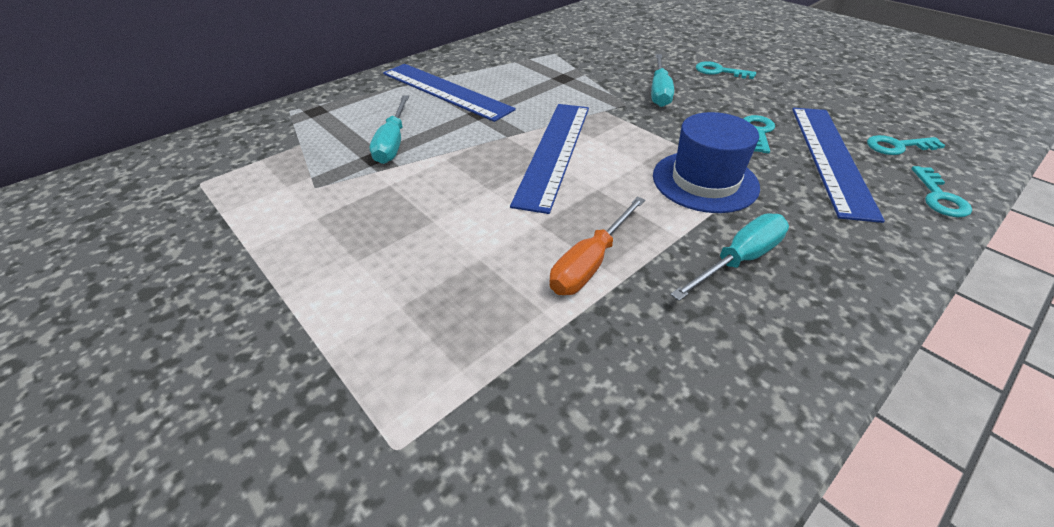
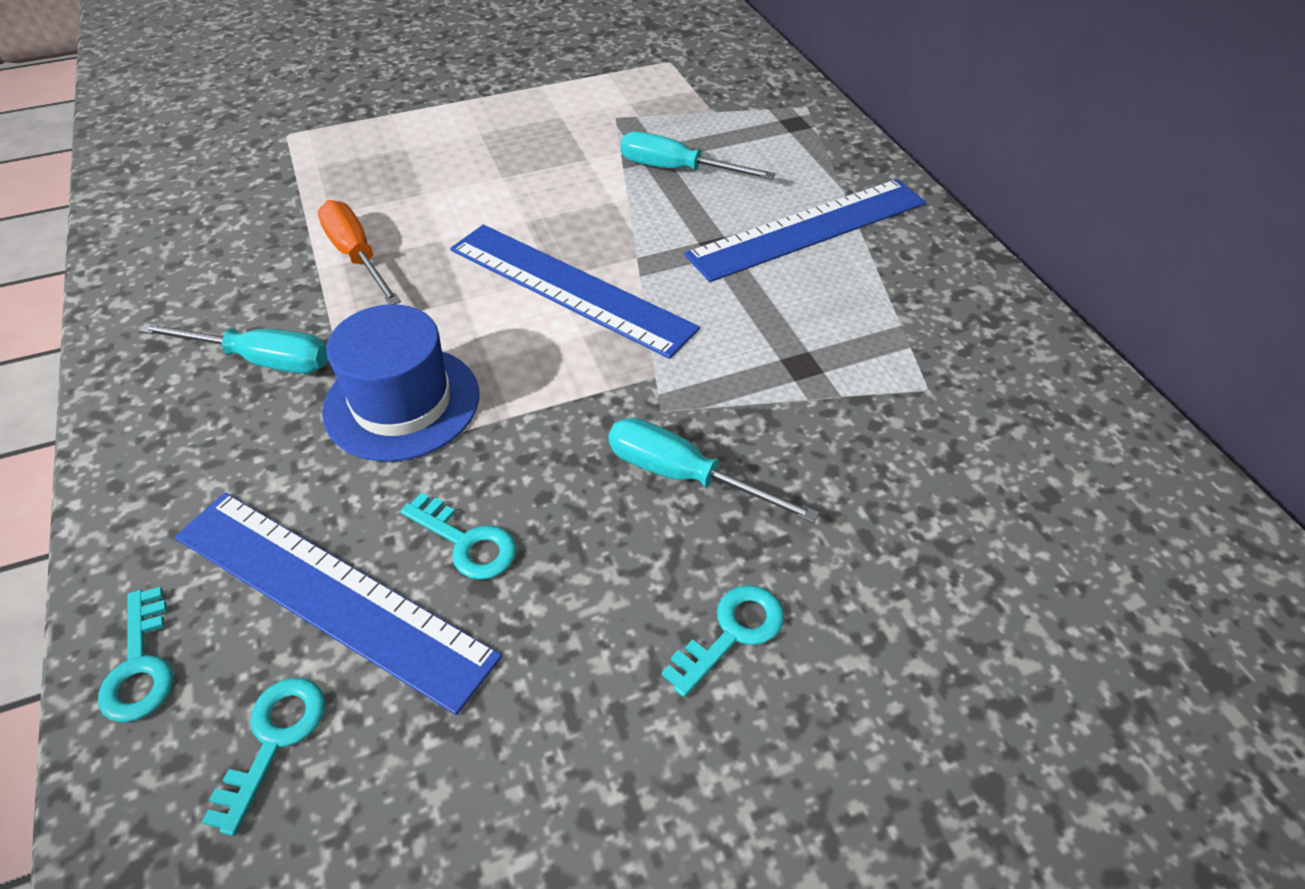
camera: 110 degrees right, 5 degrees up
(739, 260) = (261, 360): turquoise screwdriver -> turquoise screwdriver turned 60 degrees counterclockwise
(939, 197) = (140, 666): turquoise key -> turquoise key turned 135 degrees counterclockwise

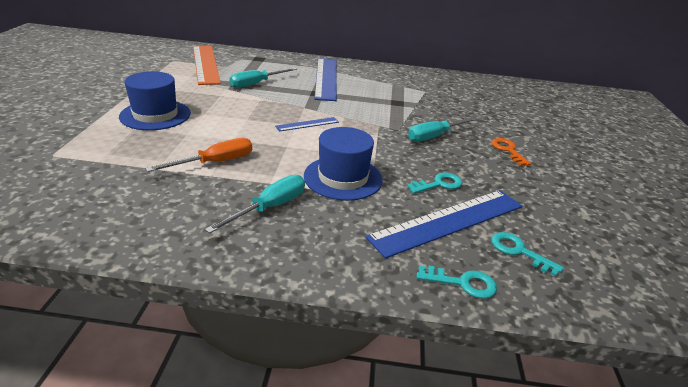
camera: 65 degrees left, 15 degrees down
(357, 256) = (215, 162): orange screwdriver -> orange screwdriver turned 150 degrees clockwise
(459, 142) = (155, 115): none -> blue hat
(570, 288) = (307, 124): blue ruler -> blue ruler, size x0.47
(696, 91) = (206, 64): none -> orange ruler
(732, 633) = (508, 150): turquoise key -> orange key

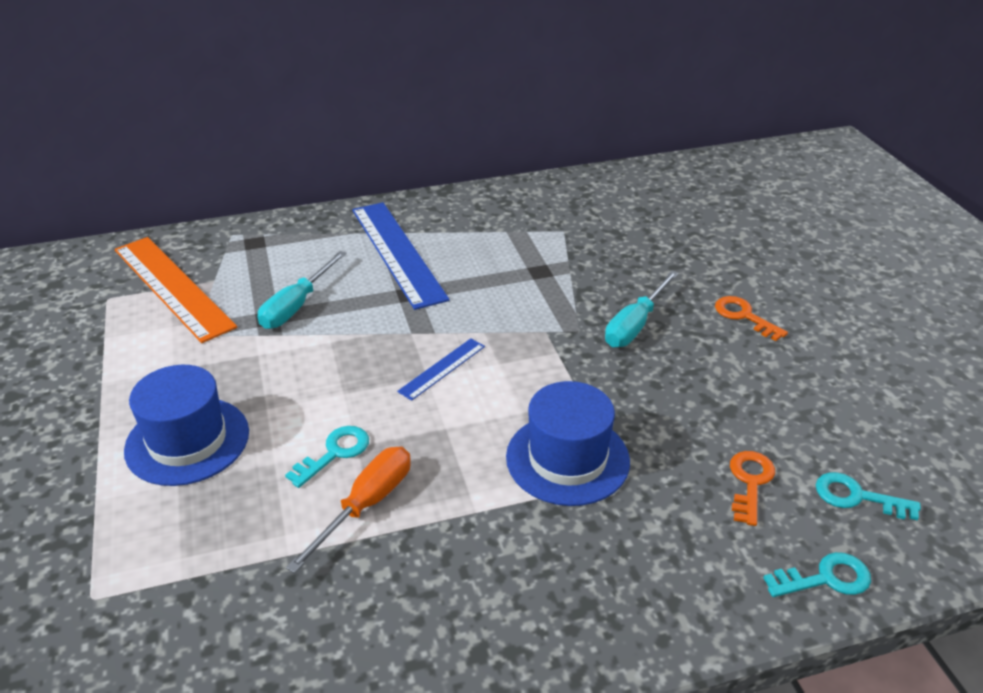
camera: 20 degrees left, 5 degrees up
(270, 207) = (510, 558): turquoise screwdriver -> none
(439, 184) = (697, 418): turquoise key -> turquoise key (335, 453)
(449, 221) = (750, 482): blue ruler -> orange key

